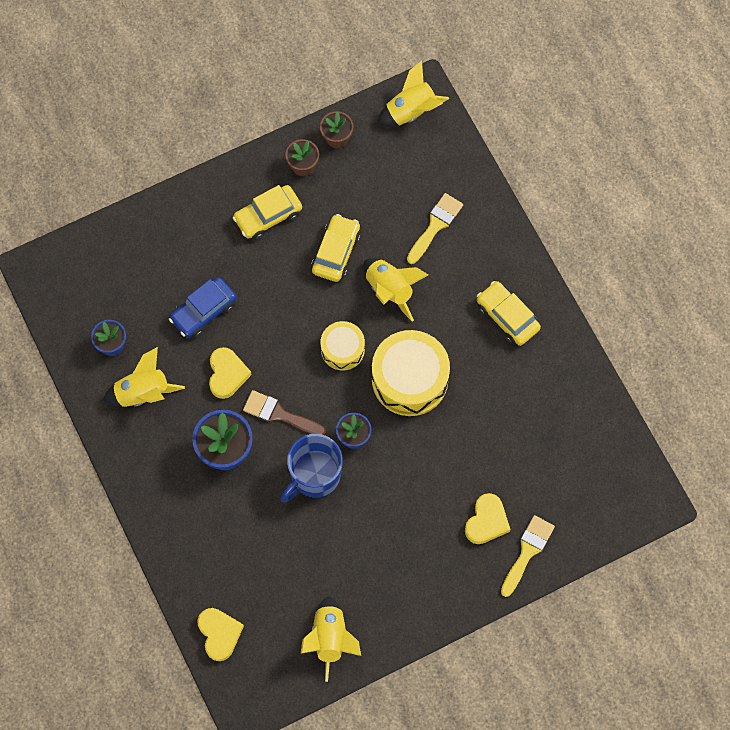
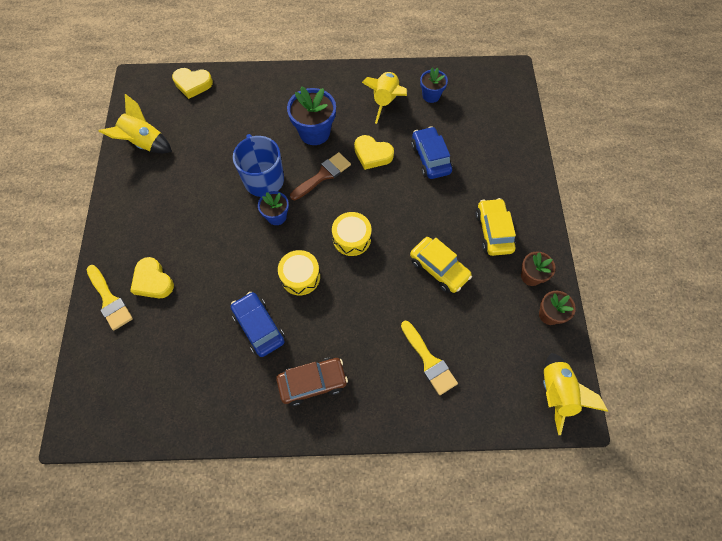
camera: 115 degrees right, 5 degrees down
(390, 290) = (385, 296): yellow rocket -> none
(410, 379) = (300, 276): yellow drum -> yellow drum, size x0.58
(480, 391) = (259, 327): none -> blue car
(507, 317) = (312, 383): yellow car -> brown car

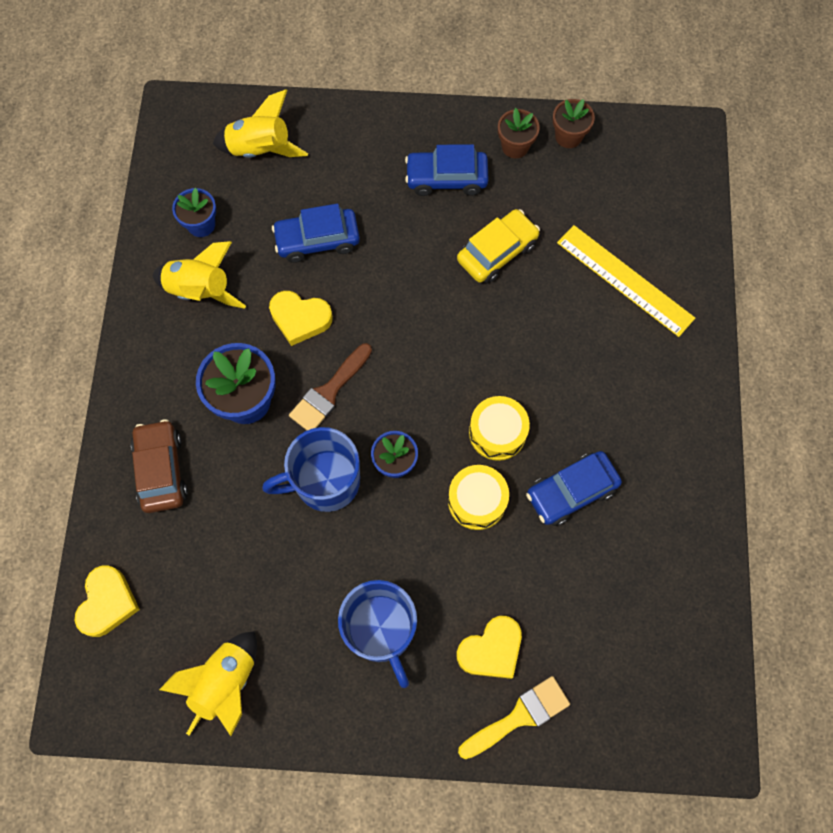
camera: 85 degrees left, 5 degrees up
(169, 218) = (381, 630): none -> blue mug
(312, 383) = (651, 423): brown car -> brown car (161, 470)
(323, 175) = (329, 392): brown brush -> brown brush turned 105 degrees counterclockwise
(351, 238) = (441, 359): yellow drum -> yellow drum (477, 501)
(372, 154) = (300, 319): yellow heart -> yellow heart turned 75 degrees clockwise
(429, 361) = (624, 280): yellow brush -> yellow ruler
(493, 231) = (446, 178): yellow car -> blue car
(556, 393) = (666, 148): yellow rocket -> yellow rocket (261, 149)

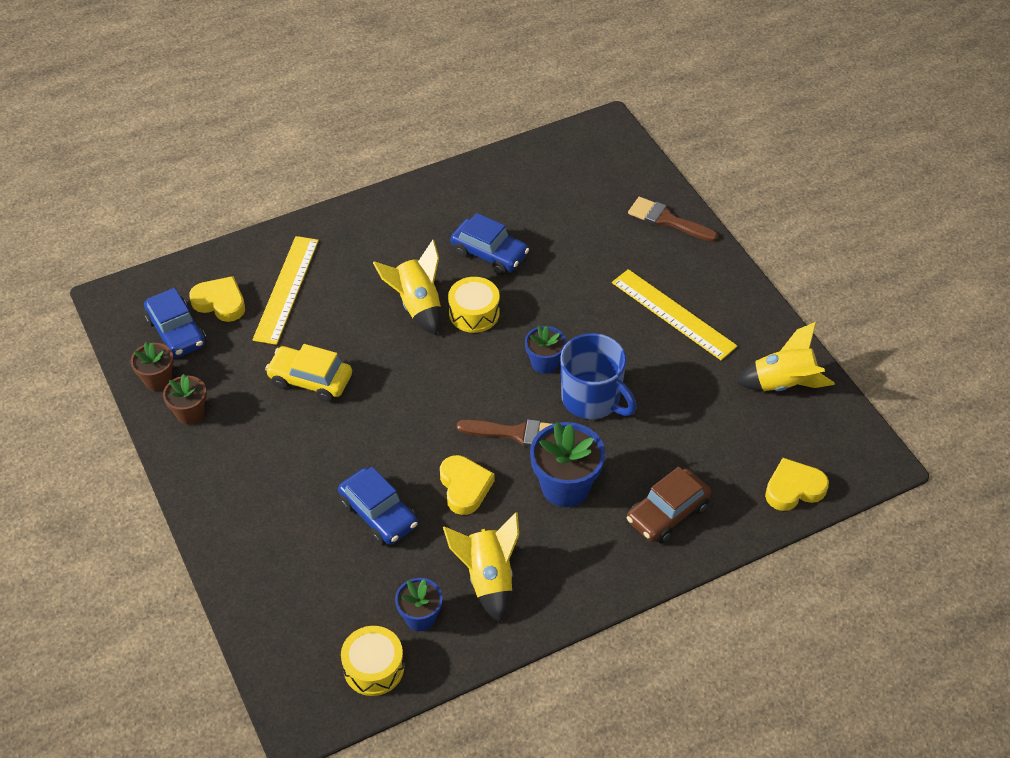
camera: 120 degrees left, 20 degrees down
(261, 149) = (305, 613): yellow rocket -> yellow rocket (417, 305)
(381, 630) = (673, 314): blue mug -> yellow ruler
(446, 178) = (254, 448): blue car -> blue car (176, 332)
(477, 501) = (537, 302): yellow drum -> yellow drum (374, 668)
(491, 650) = (636, 251): yellow heart -> yellow heart (220, 302)
(519, 716) = (667, 220): yellow brush -> brown brush

